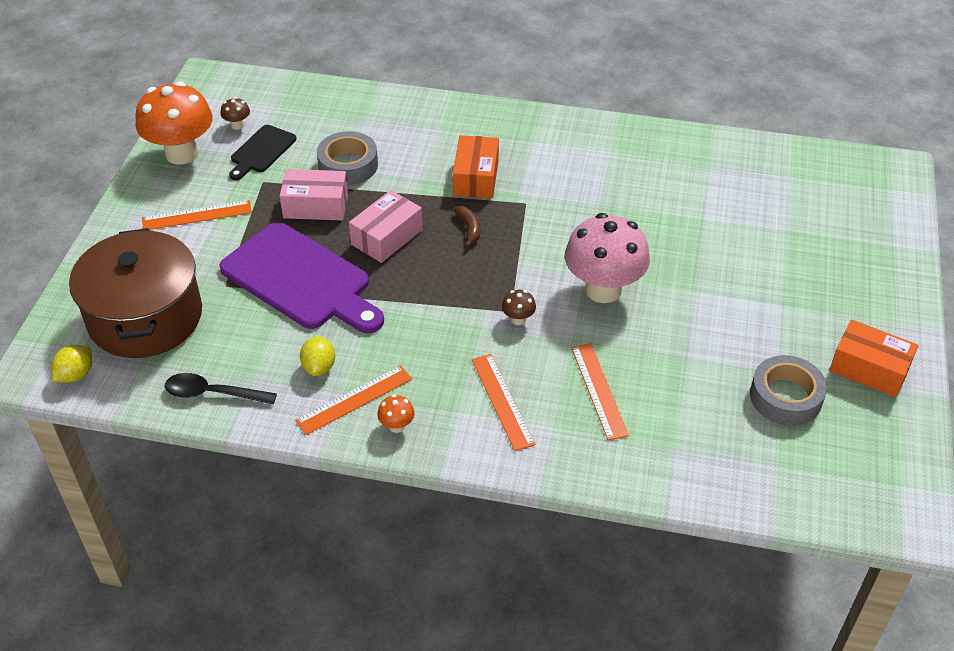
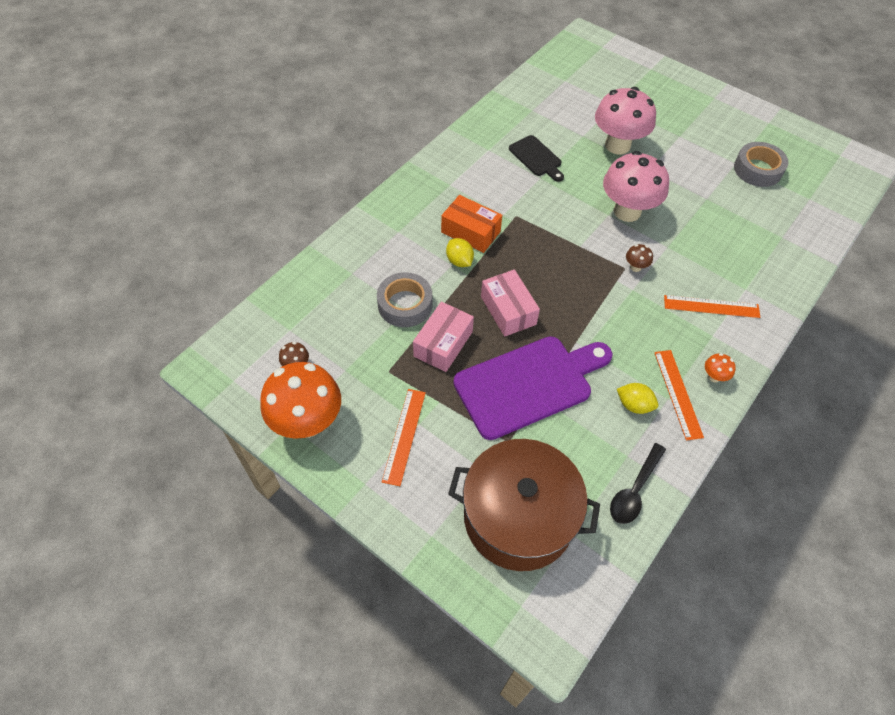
camera: 65 degrees left, 10 degrees up
(76, 375) = (568, 597): yellow lemon -> yellow lemon (459, 261)
(261, 151) = (346, 359): black cutting board -> black cutting board (536, 158)
(469, 229) = (526, 258): brown banana -> none
(599, 390) = (720, 252): orange ruler -> none
(712, 252) = (617, 145): none -> pink mushroom
(869, 369) = (748, 126): orange box -> none

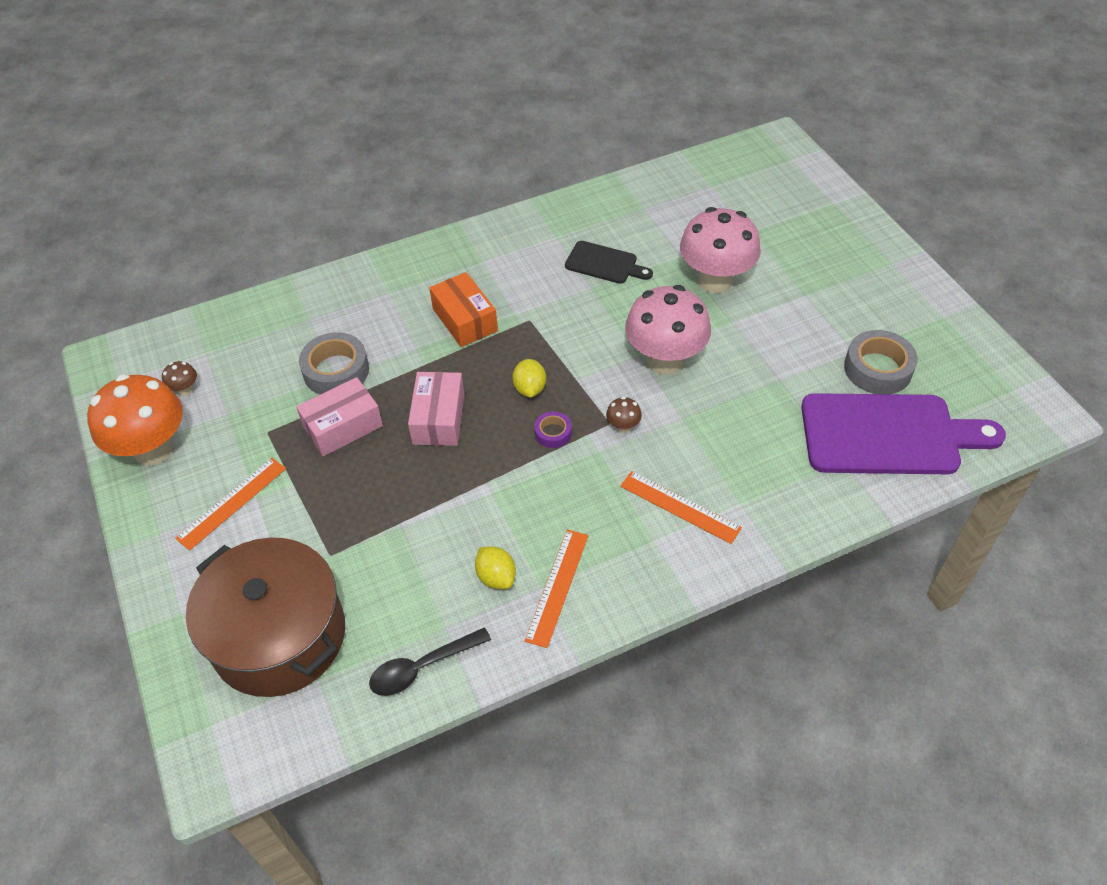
camera: 30 degrees right, 5 degrees down
(459, 261) = (428, 346): yellow lemon -> yellow lemon (529, 389)
(529, 384) = (398, 505): purple cutting board -> purple cutting board (888, 435)
(536, 158) = (604, 264): black cutting board -> black cutting board turned 60 degrees counterclockwise
(594, 289) = (553, 433): none -> purple tape
(714, 376) = (616, 586): orange mushroom -> none

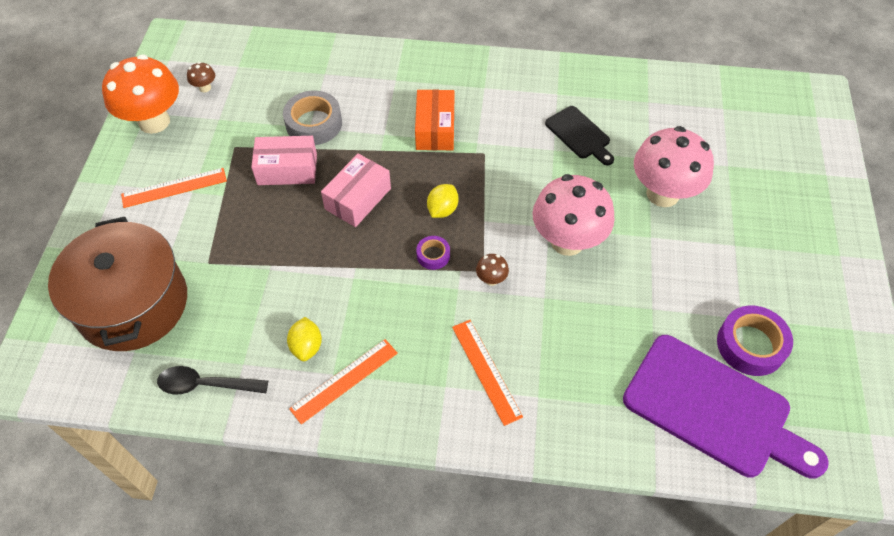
camera: 30 degrees right, 5 degrees up
(877, 369) = (750, 345): grey tape -> purple tape

